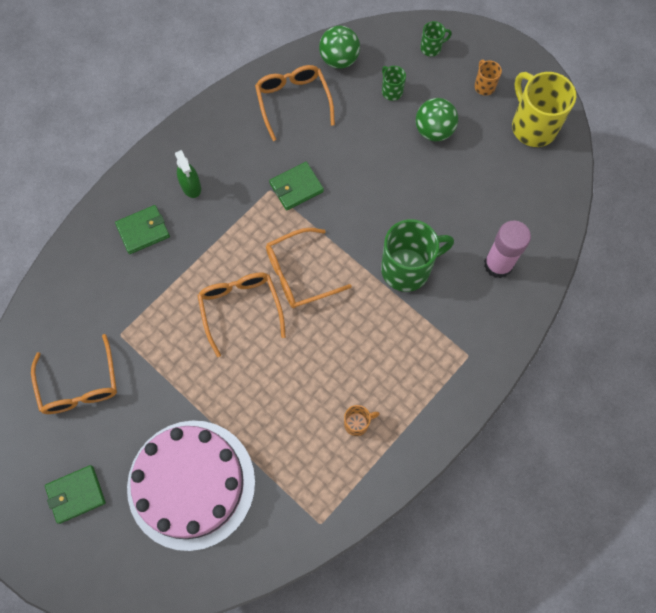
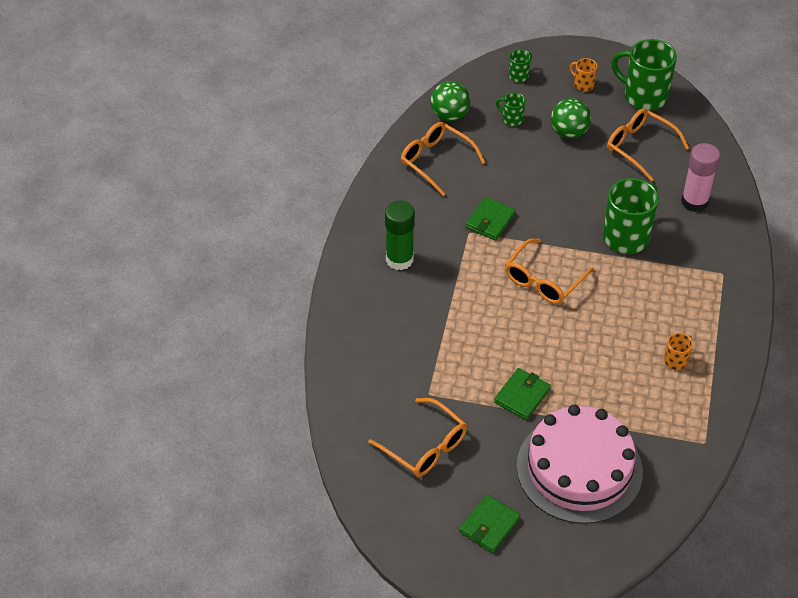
camera: 30 degrees left, 20 degrees down
(143, 231) = (385, 310): green wallet -> green wallet (522, 396)
(191, 186) = (399, 259): green spray bottle -> green glue stick
(240, 308) = (515, 327): orange glasses -> orange glasses (639, 147)
(532, 126) = (643, 96): yellow mug -> green mug

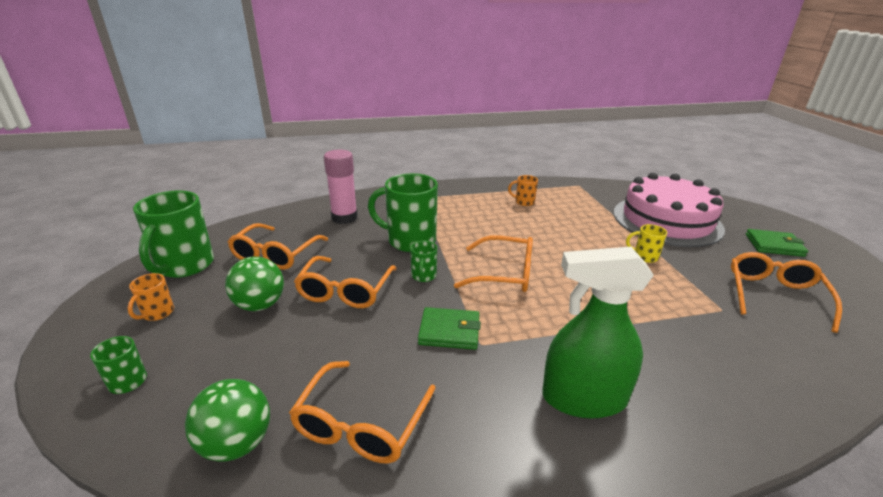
camera: 115 degrees left, 20 degrees down
(399, 259) = (583, 398): green glue stick -> green spray bottle
(511, 119) = (239, 362): green mug -> green mug (423, 276)
(522, 396) = (644, 257): green wallet -> yellow mug
(565, 178) = (345, 291): none -> orange glasses

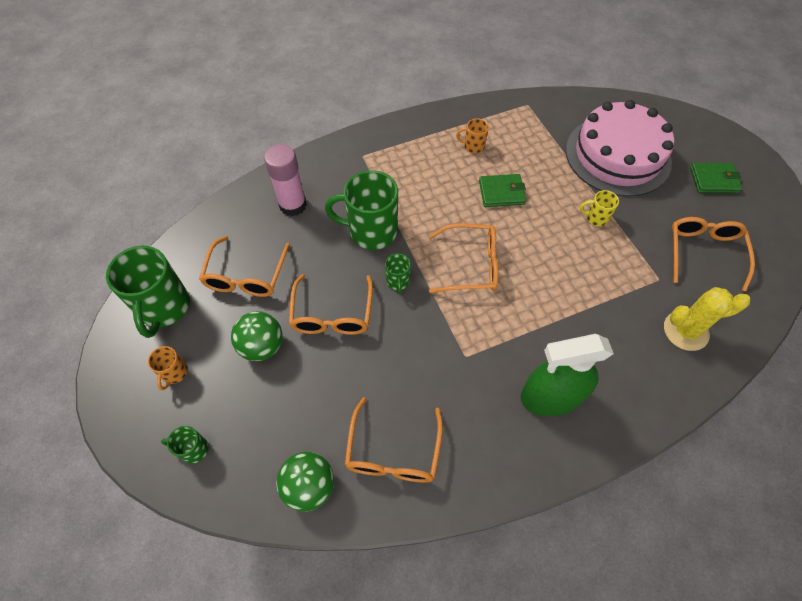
camera: 10 degrees left, 30 degrees up
(449, 331) = (436, 347): green wallet -> green wallet (501, 192)
(764, 359) = (685, 331): none -> yellow cactus

